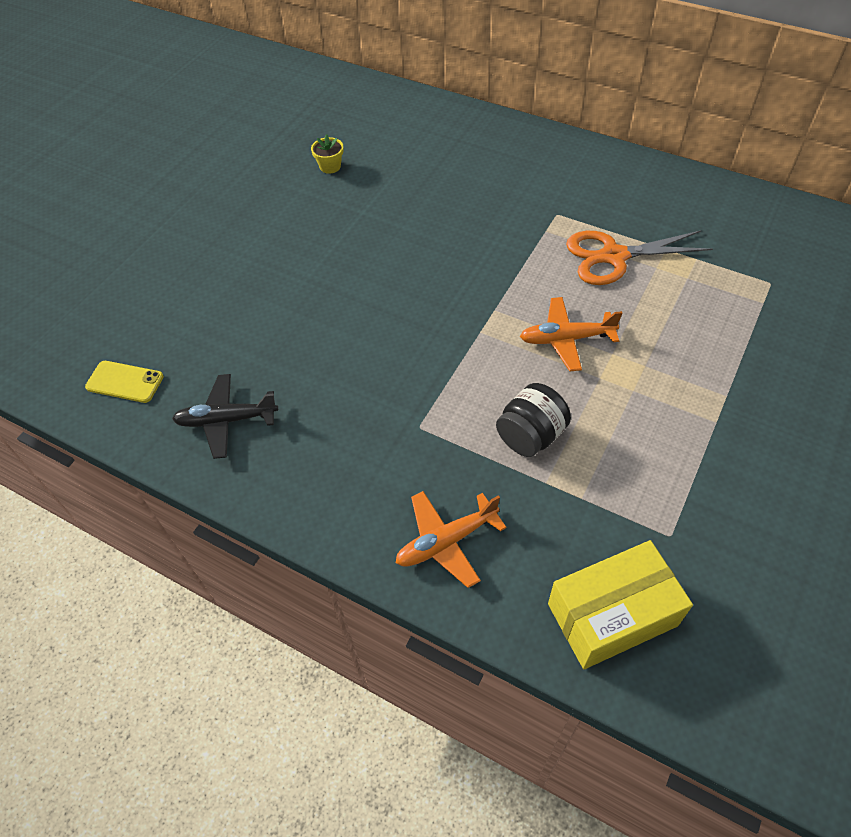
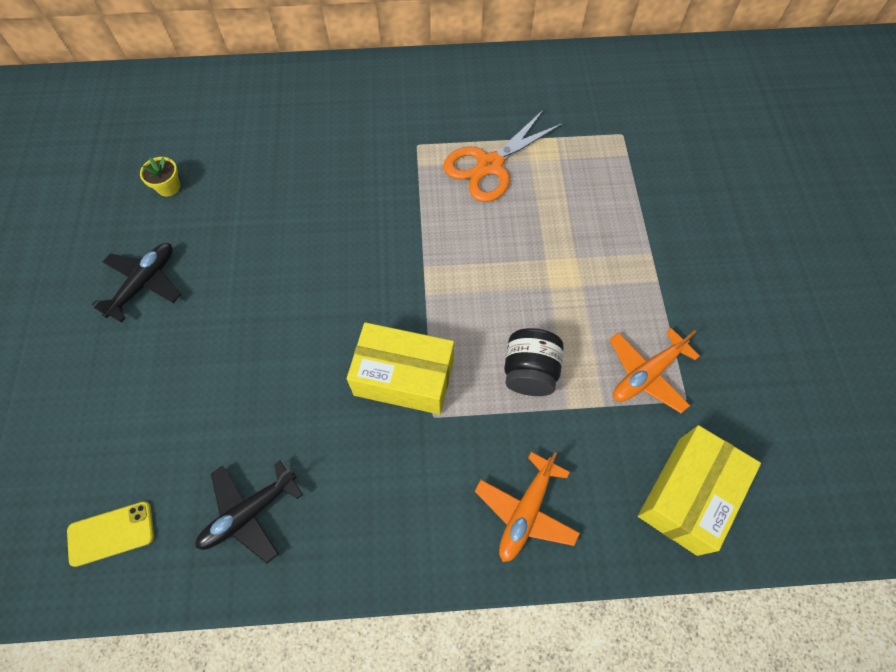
camera: 35 degrees left, 10 degrees up
(265, 226) = (144, 284): none -> black plane
(416, 385) = (404, 377): none -> yellow box
(566, 339) = (501, 265): orange plane -> orange plane (646, 374)

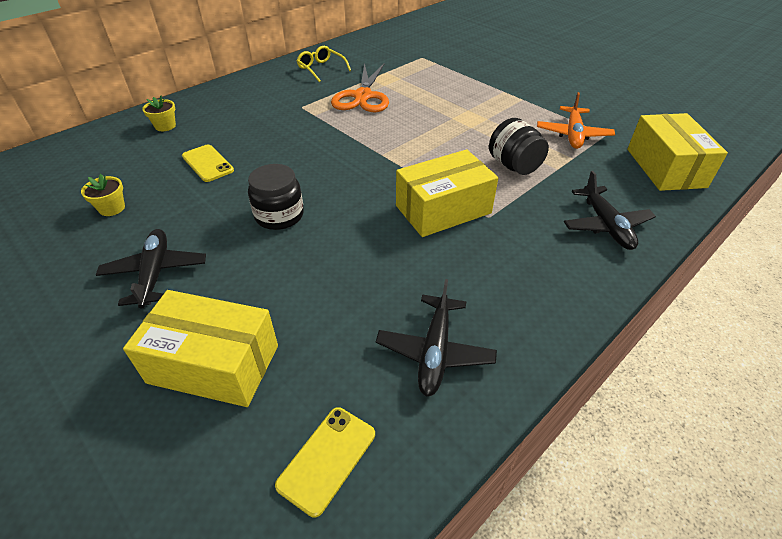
camera: 40 degrees left, 20 degrees down
(114, 401) = (214, 364): none -> yellow box
(272, 284) = (279, 215): none -> black jar
(273, 177) = (207, 163): none -> yellow phone
(281, 100) = (165, 126): none -> yellow flower pot
(492, 90) = (321, 68): none -> yellow glasses
(526, 511) = (606, 225): orange plane -> black plane

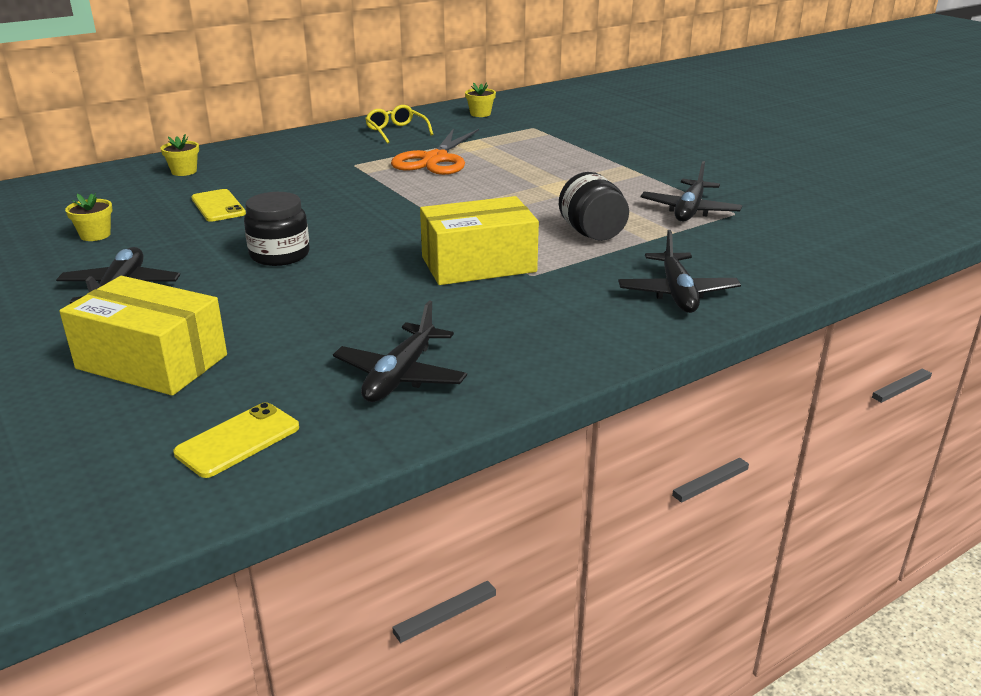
camera: 10 degrees right, 15 degrees down
(377, 46) = (480, 114): none -> yellow flower pot
(573, 134) = (689, 210): orange plane -> black plane
(665, 168) = (795, 249): yellow box -> none

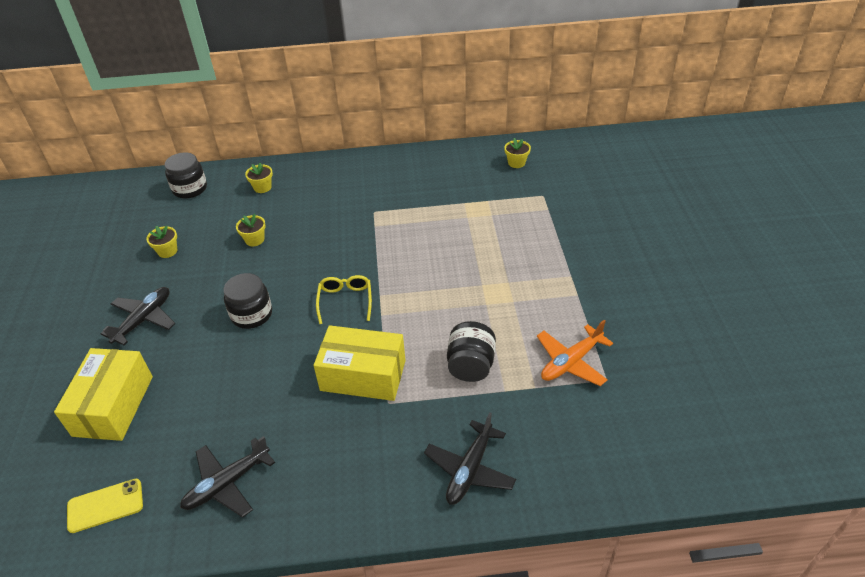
camera: 30 degrees right, 15 degrees up
(75, 188) = (190, 189): none -> black jar
(152, 362) = (113, 405): yellow box -> yellow box turned 45 degrees clockwise
(218, 206) = (254, 240): yellow phone -> yellow flower pot
(396, 131) = (435, 172): yellow glasses -> yellow glasses (345, 300)
(435, 159) = (434, 222): orange scissors -> none
(689, 210) = (571, 362): black plane -> orange plane

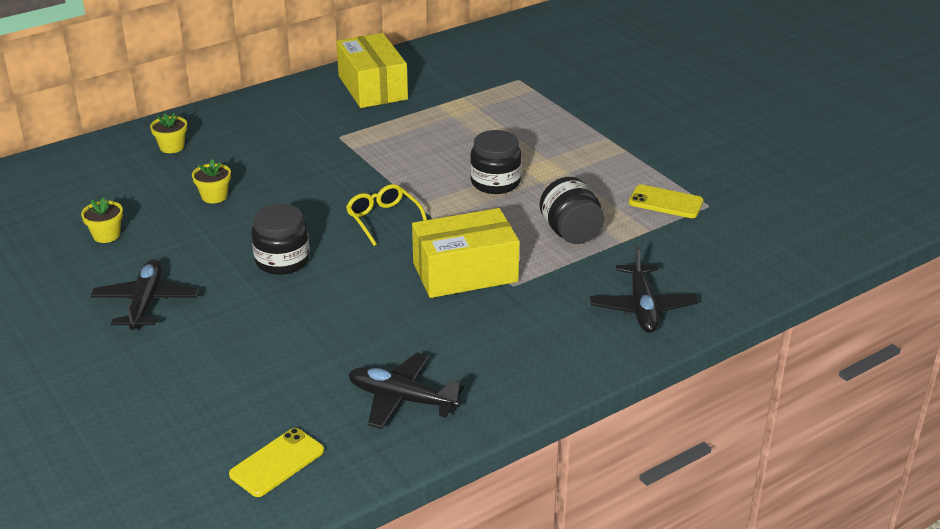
camera: 30 degrees left, 10 degrees down
(113, 405) = (192, 384): yellow box -> yellow box (372, 87)
(190, 189) = (70, 171): black jar -> black jar (495, 182)
(227, 484) = (402, 399): black plane -> black plane turned 90 degrees clockwise
(516, 163) = (464, 58): yellow flower pot -> none
(571, 362) = (665, 202): orange plane -> yellow phone

